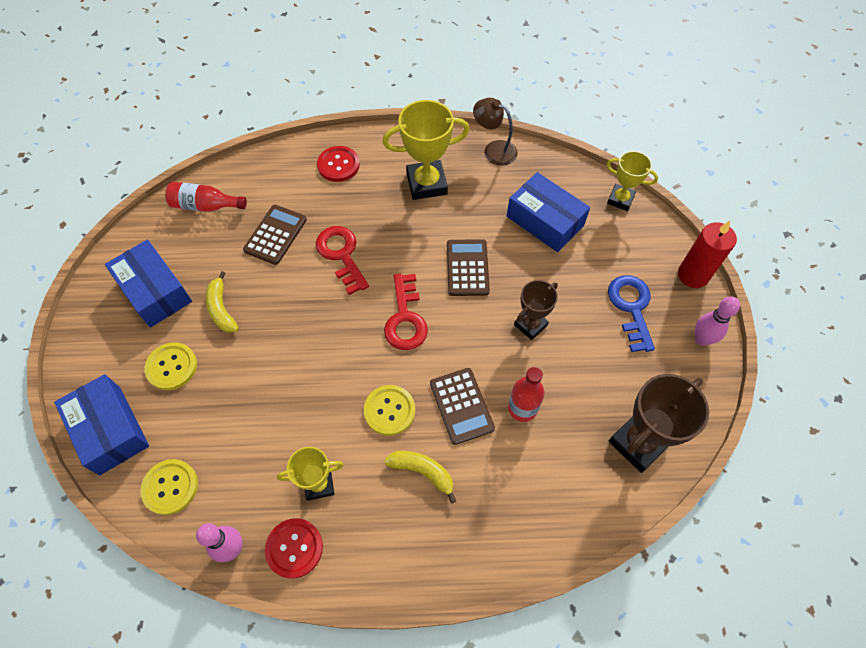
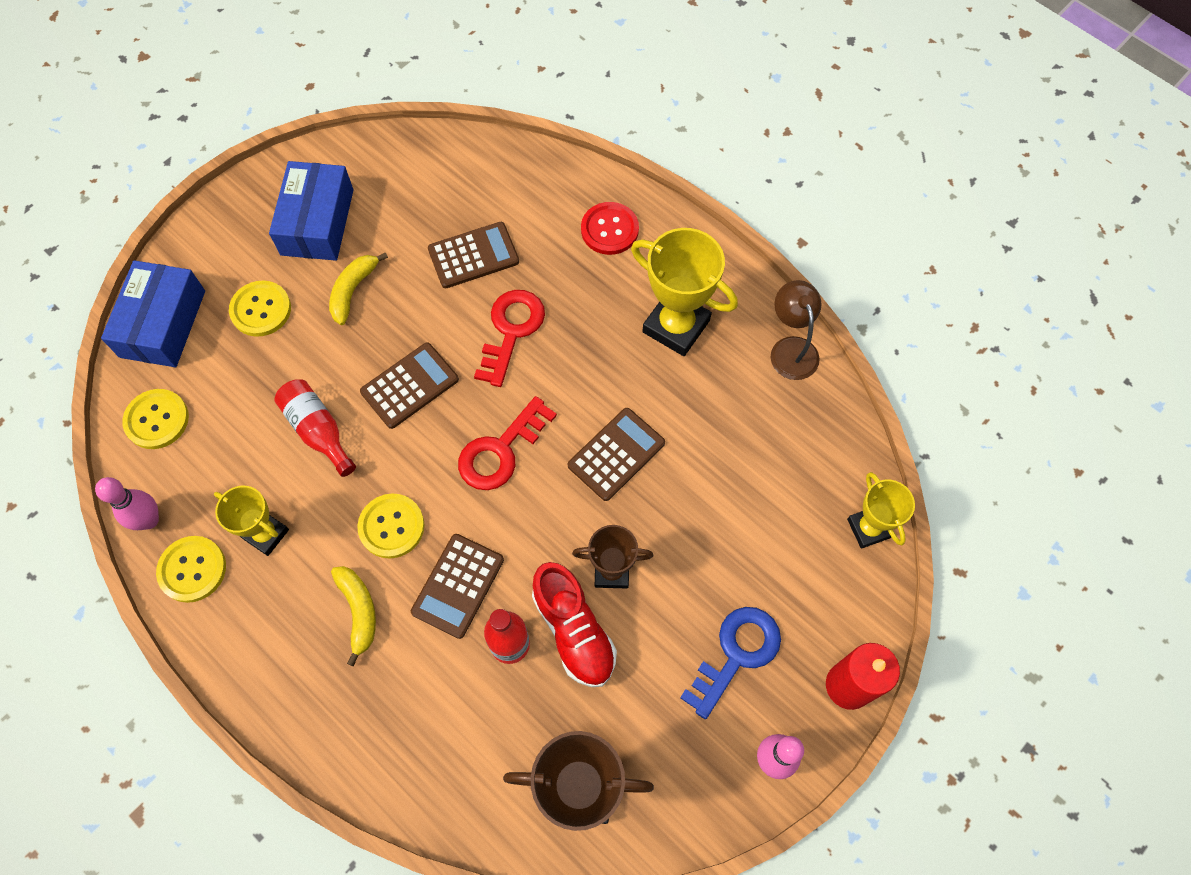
camera: 45 degrees right, 5 degrees up
(205, 206) = (442, 170): red bottle -> red bottle (318, 431)
(294, 548) = (192, 569): red button -> yellow button
(315, 330) = (409, 386): none -> brown calculator
(545, 221) = (754, 476): blue box -> none
(546, 370) = (574, 631): none -> red shoe

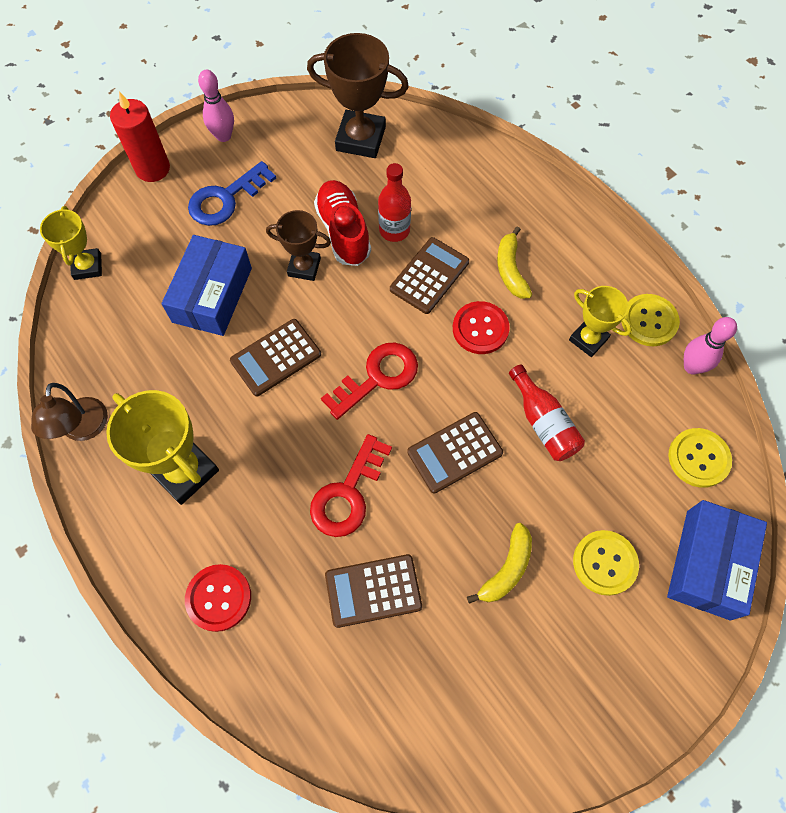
camera: 170 degrees left, 0 degrees up
(317, 222) = (545, 668): blue box -> blue box (212, 295)
(391, 526) = (480, 329): yellow button -> red button

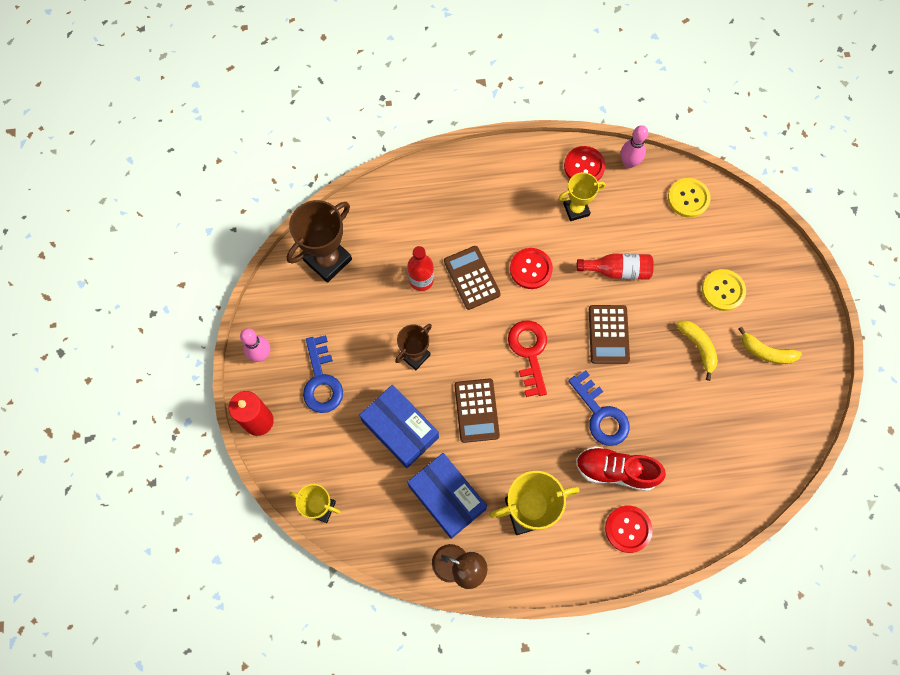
camera: 60 degrees left, 5 degrees up
(343, 231) = (401, 314): red shoe -> red shoe (616, 471)
(347, 494) = (601, 414): red key -> blue key
(373, 591) = (671, 432): brown calculator -> none
(510, 269) = (498, 224): yellow banana -> yellow banana (766, 352)
(649, 321) = (584, 166): yellow button -> red button
(708, 564) = (752, 235): blue box -> blue box (447, 497)

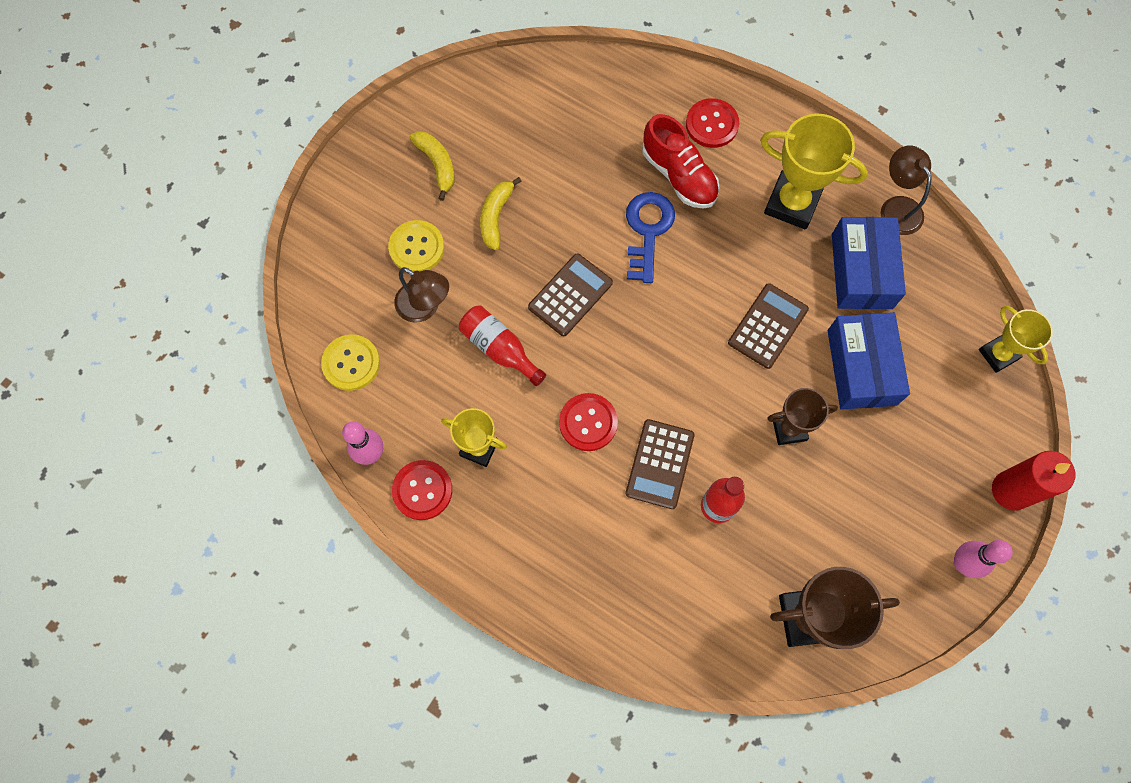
camera: 140 degrees left, 0 degrees up
(321, 381) = (912, 480): blue key -> none
(529, 352) = (666, 340): red key -> none
(682, 260) = (425, 307): none -> brown lamp

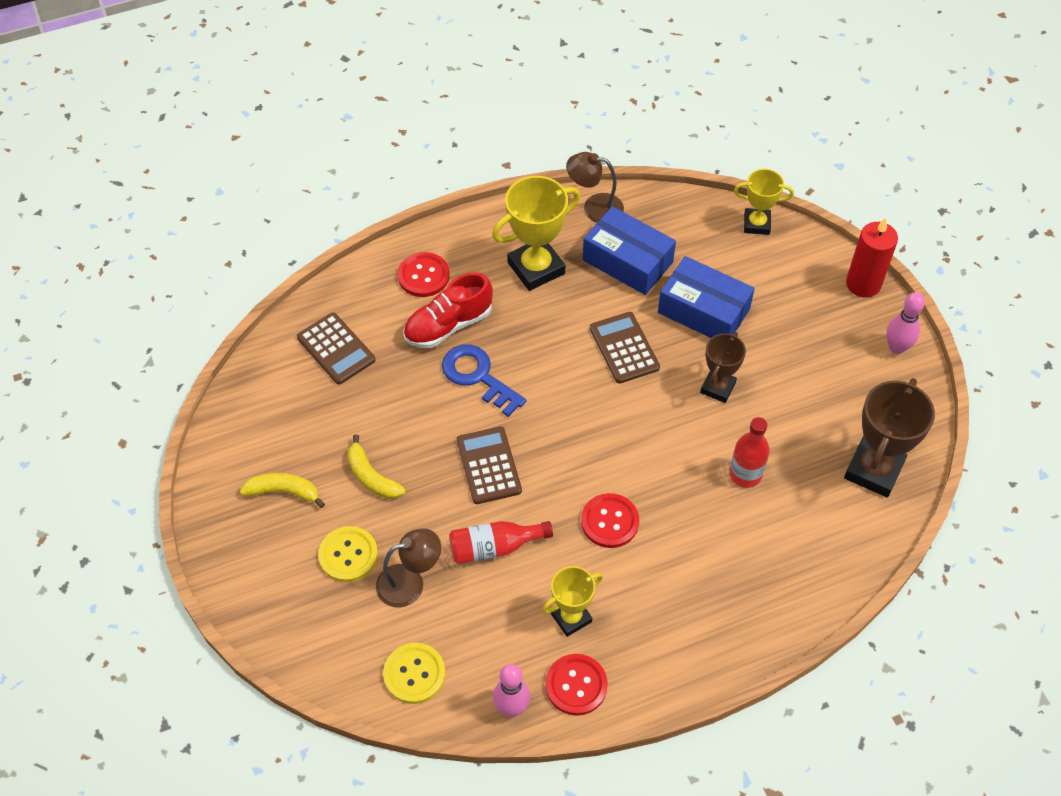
camera: 55 degrees left, 15 degrees down
(660, 464) = (682, 492): brown calculator -> brown calculator (336, 349)
(679, 175) = (448, 325): red shoe -> red shoe turned 150 degrees clockwise

